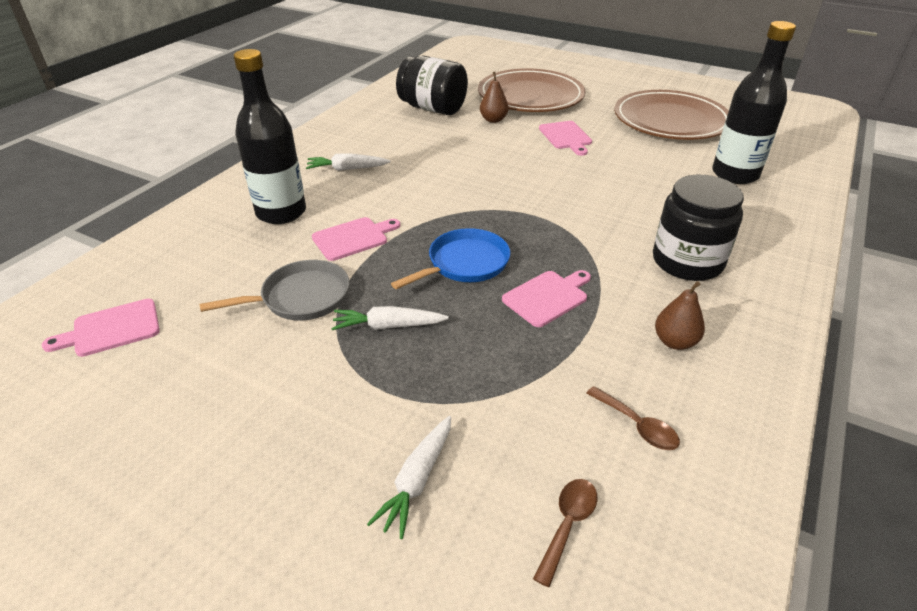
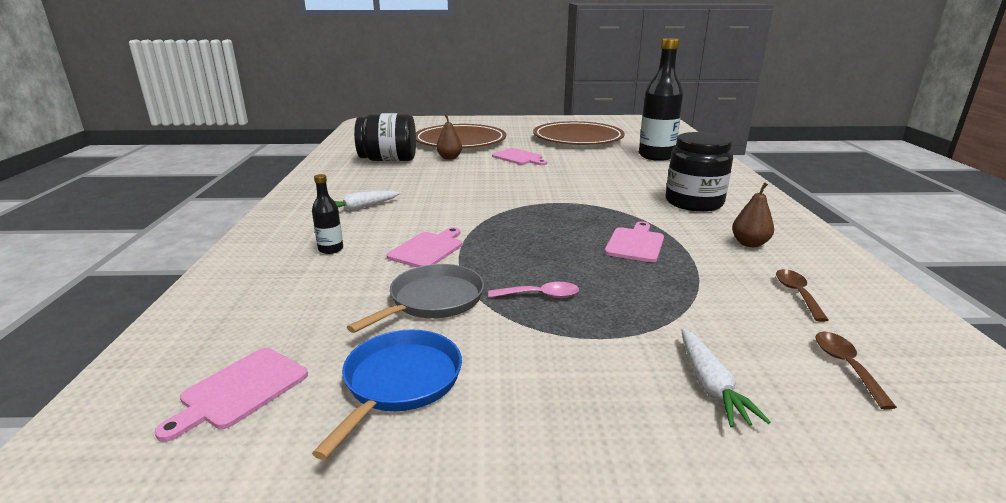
camera: 30 degrees left, 15 degrees down
(281, 212) = (331, 249): black bottle -> black bottle, size x0.45
(388, 326) = (540, 295): white carrot -> pink spoon
(464, 263) = (546, 241): blue pan -> blue pan (400, 382)
(637, 425) = (797, 294): brown spoon -> brown spoon turned 105 degrees counterclockwise

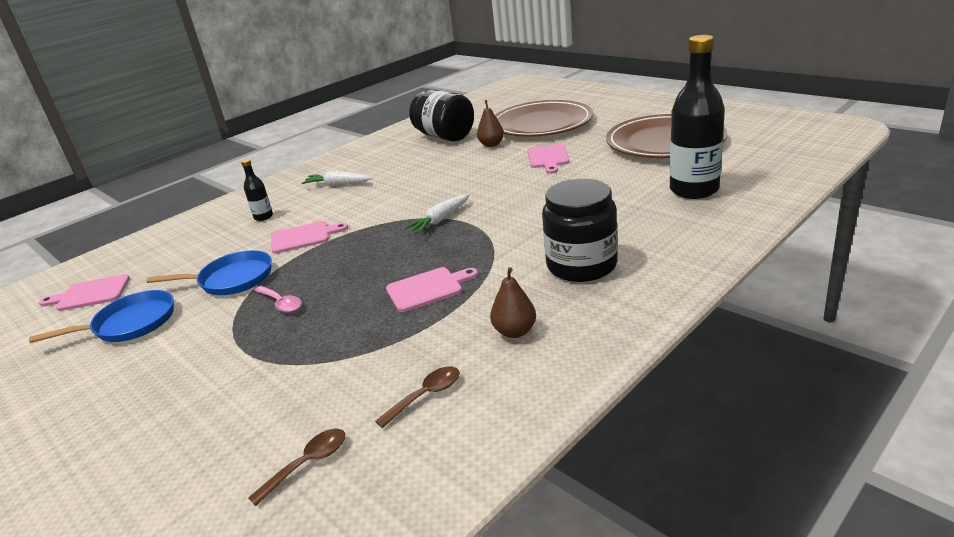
camera: 50 degrees right, 5 degrees up
(433, 300) = (232, 279): grey pan -> blue pan
(711, 386) = (218, 417): white carrot -> white carrot (440, 220)

